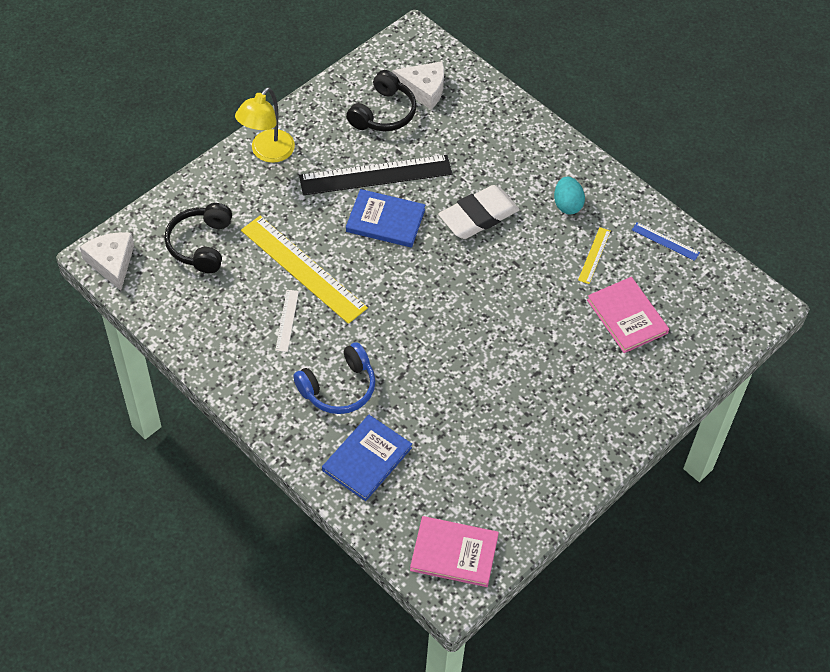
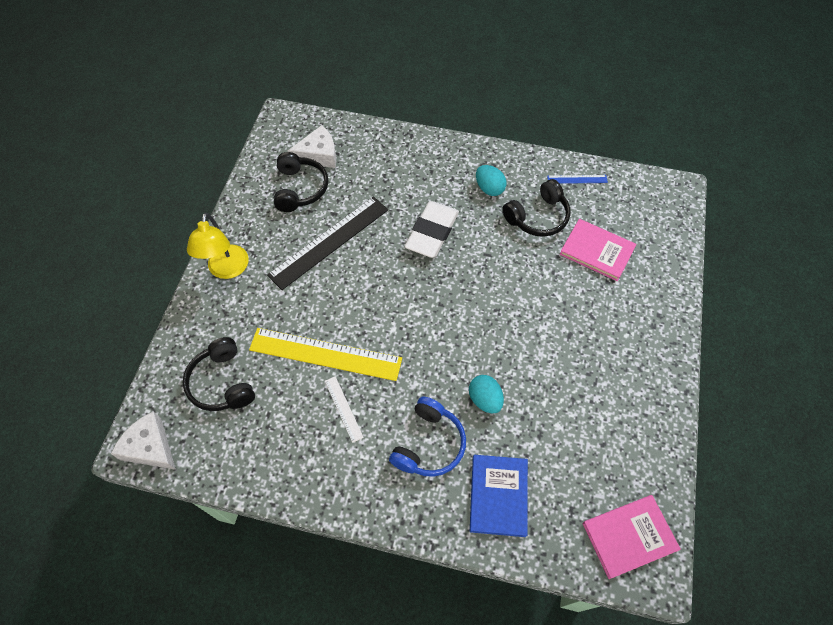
camera: 30 degrees left, 5 degrees up
(385, 220) = (363, 275): blue book -> none
(415, 381) = (485, 399): none -> turquoise egg
(594, 255) = (537, 217): yellow ruler -> black headphones

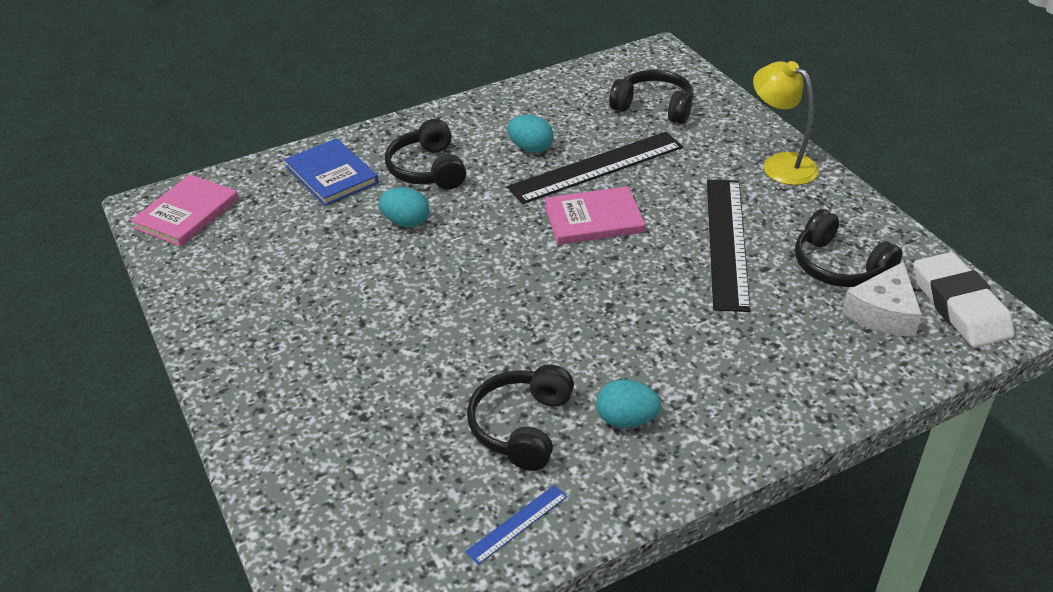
camera: 140 degrees right, 20 degrees down
(150, 447) = (647, 56): white cheese -> none
(325, 354) = (596, 167): yellow ruler -> black ruler
(343, 408) = (531, 148): white ruler -> turquoise egg
(428, 444) = (428, 169): blue headphones -> black headphones
(432, 232) = (632, 321): white eraser -> white eraser (960, 306)
(597, 251) = (401, 435): pink book -> pink book (593, 219)

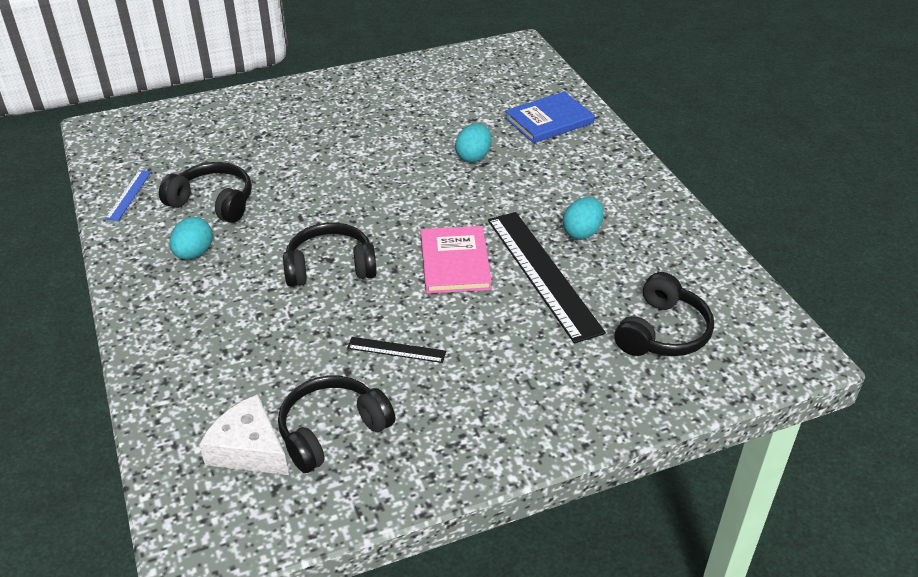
camera: 95 degrees right, 0 degrees up
(186, 213) = (506, 60): pink book -> none
(428, 169) = (551, 169): black headphones -> black headphones (330, 267)
(517, 524) = (129, 195): blue ruler -> blue ruler turned 45 degrees clockwise
(727, 242) = (396, 350): black ruler -> black ruler, size x0.45
(780, 164) = (531, 424): yellow lamp -> none
(960, 306) = (233, 521): white eraser -> none

